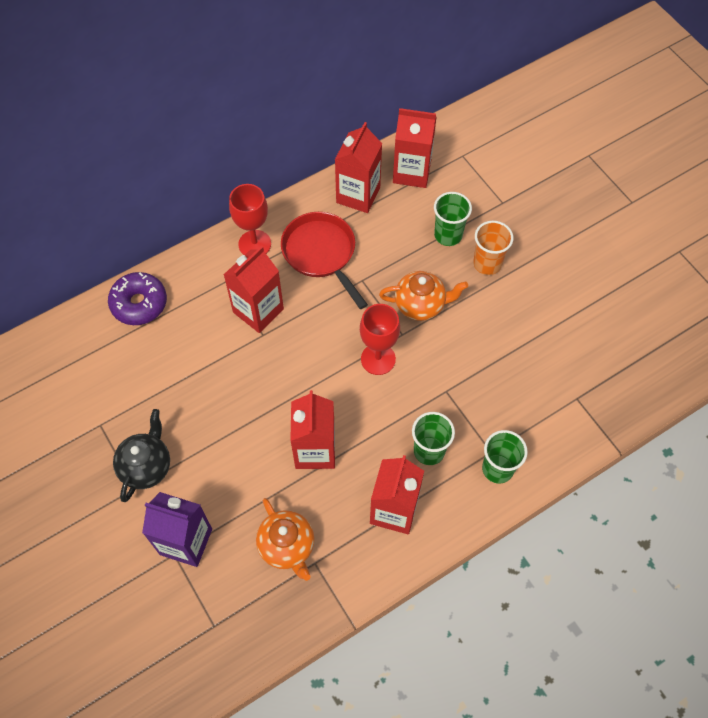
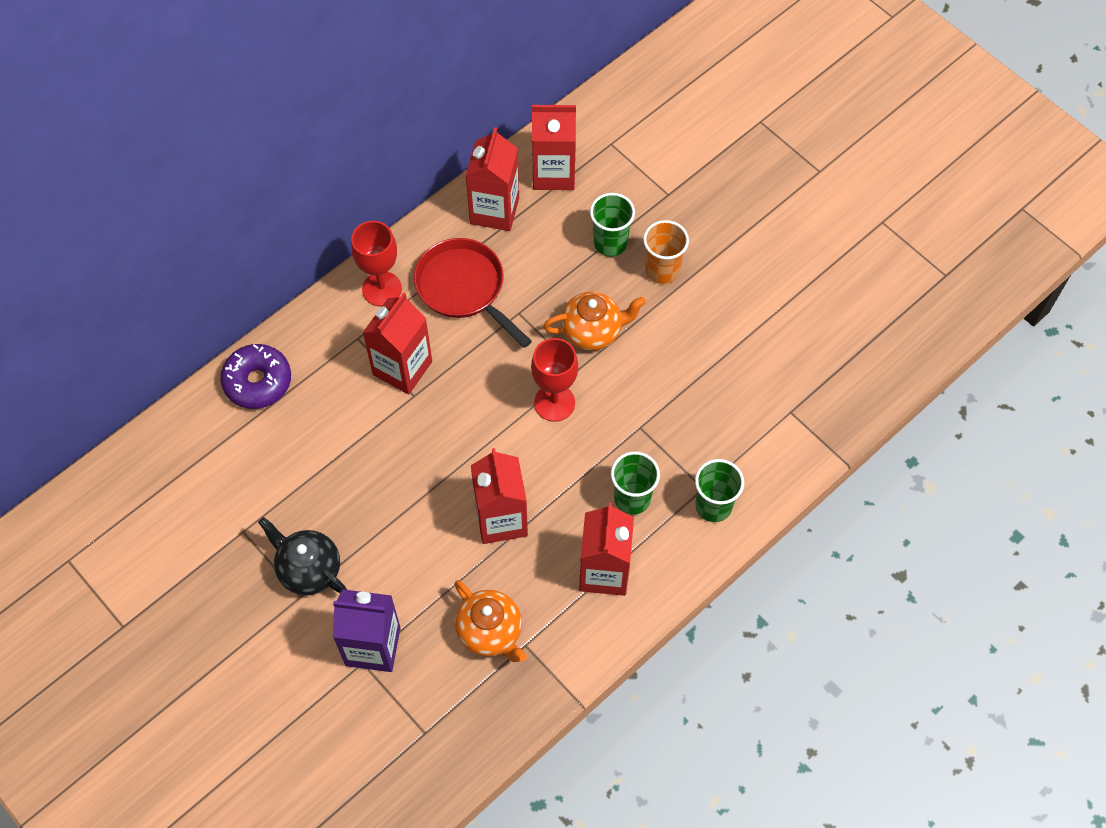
camera: 10 degrees left, 0 degrees up
(146, 466) = (308, 569): black teapot -> black teapot turned 60 degrees counterclockwise

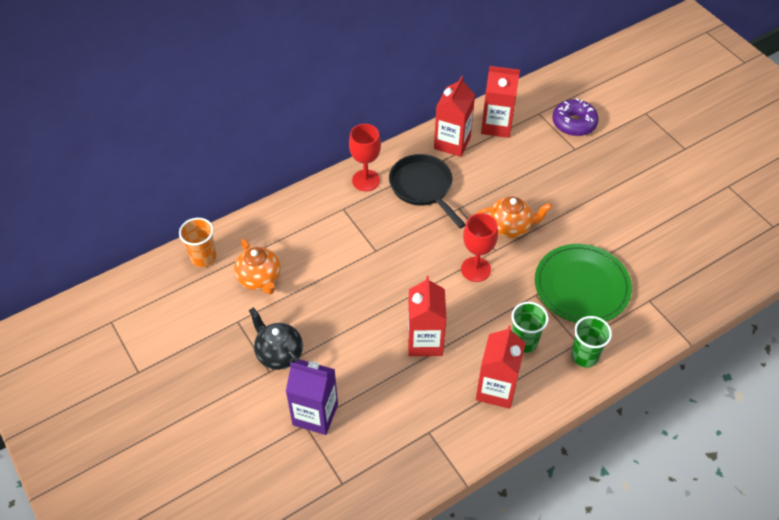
camera: 10 degrees right, 10 degrees down
(258, 381) = (269, 226): purple donut -> purple donut (574, 123)
(402, 368) = (371, 232): red carton -> none
(464, 288) = (423, 188): red pan -> black pan
(490, 632) = (404, 419): orange teapot -> orange teapot (260, 279)
(610, 243) = (530, 173): green cup -> none
(662, 270) = (565, 195): orange cup -> orange cup (203, 257)
(699, 405) = (581, 286): none -> green plate

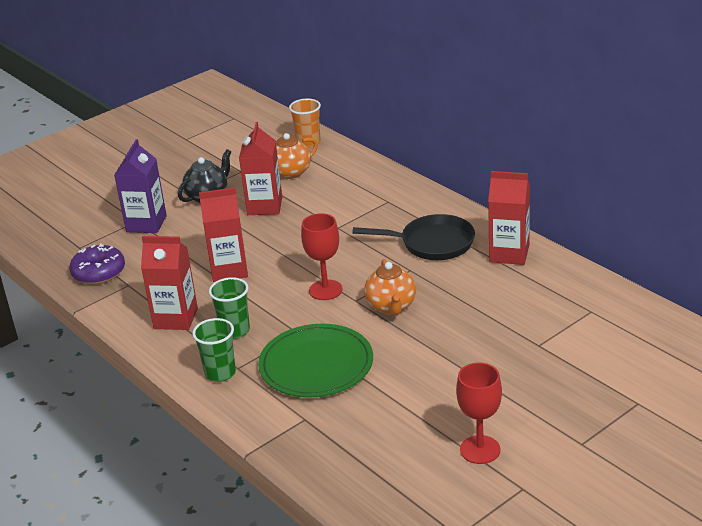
camera: 85 degrees right, 20 degrees down
(366, 180) = (431, 208): red goblet -> red goblet (480, 450)
(423, 188) = (432, 243): black pan -> black pan turned 45 degrees clockwise
(496, 126) = (552, 281): red carton -> red carton (264, 206)
(574, 123) = (585, 340): purple donut -> purple donut (99, 272)

